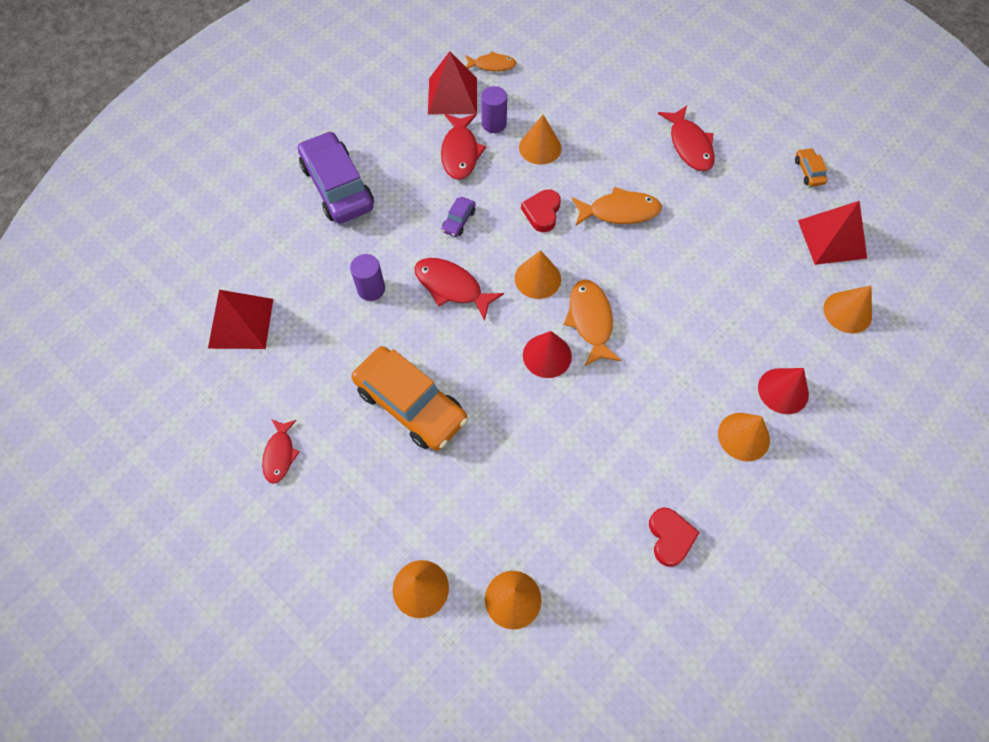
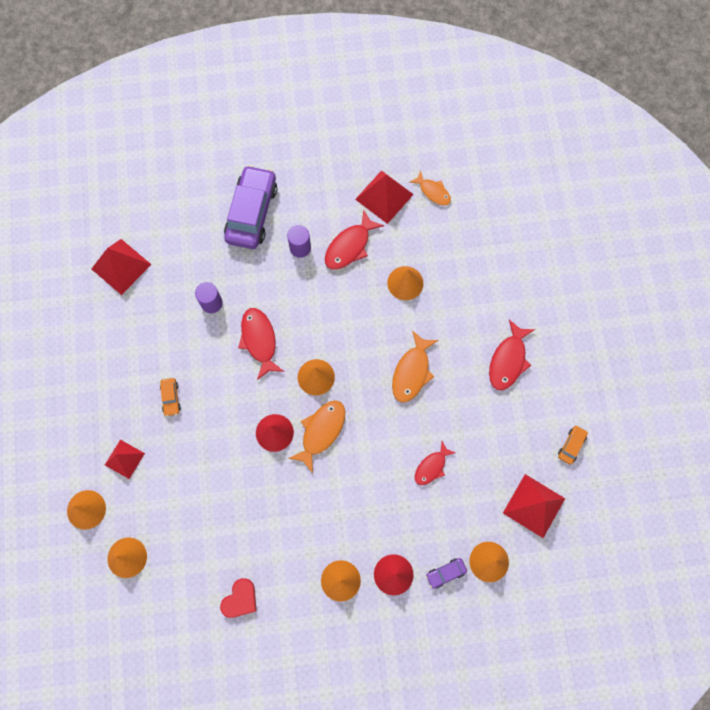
camera: 40 degrees right, 10 degrees up
(280, 454) = (77, 369): red fish -> red fish (431, 467)
(411, 404) = (171, 398): orange car -> orange car, size x0.42
(416, 502) = (124, 459): none -> red pyramid
(458, 221) = (304, 297): purple car -> purple car (445, 573)
(494, 124) = (391, 240): purple cylinder -> purple cylinder (300, 248)
(542, 213) = (361, 333): red heart -> none
(619, 211) = (412, 372): orange fish -> orange fish turned 75 degrees clockwise

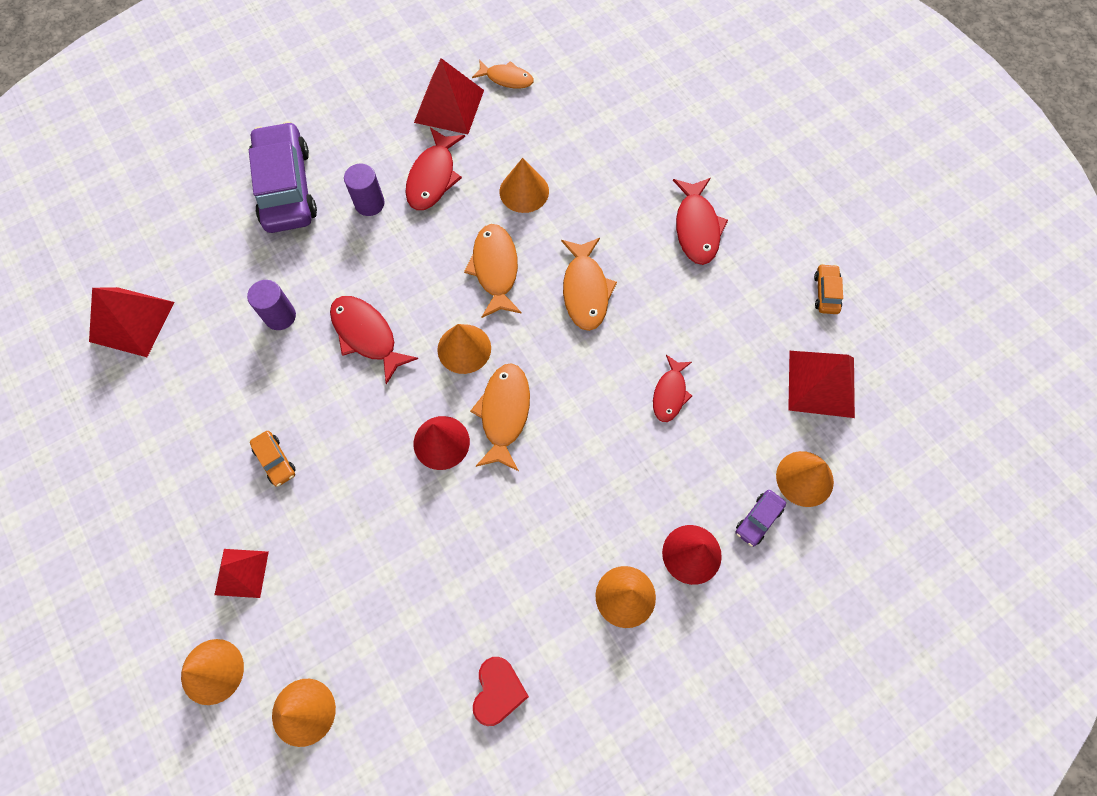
camera: 25 degrees left, 5 degrees down
(360, 331) = (495, 269): none -> orange fish

